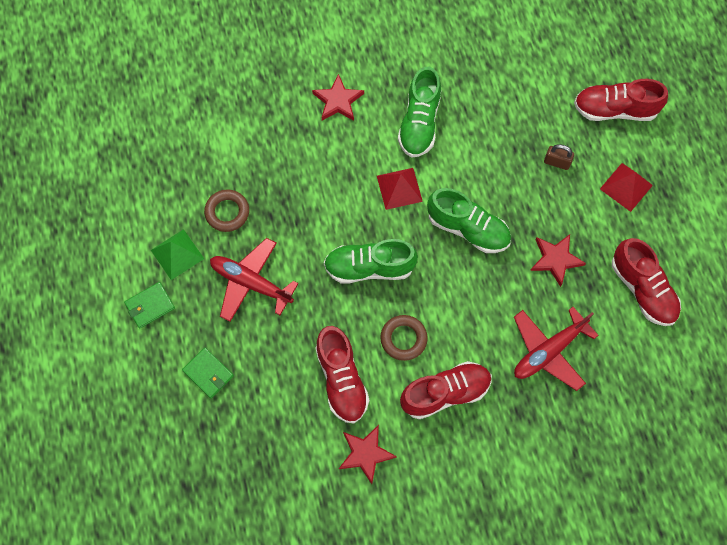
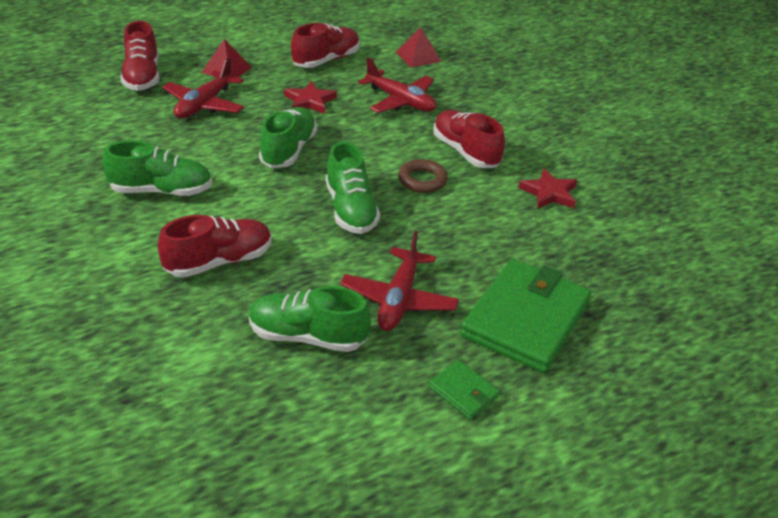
camera: 105 degrees left, 30 degrees down
(177, 254) = (381, 377): green pyramid -> none
(208, 373) = (525, 319): green wallet -> green wallet, size x2.25
(227, 212) = (308, 336): brown ring -> green shoe
(338, 101) = (130, 257): red star -> none
(341, 379) = (483, 216): red shoe -> red shoe (219, 261)
(399, 188) = (249, 198): red pyramid -> red pyramid (418, 56)
(556, 162) = (204, 104): brown padlock -> red plane

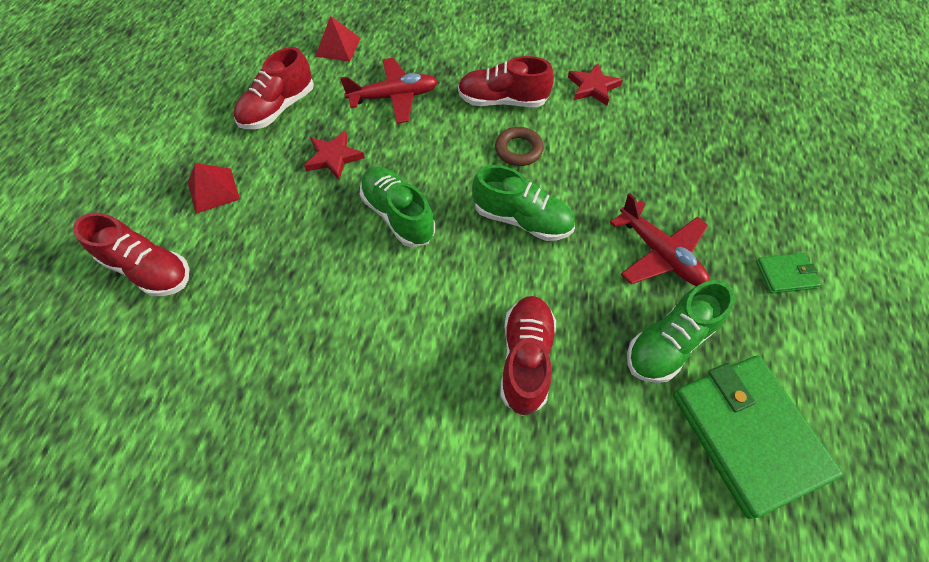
camera: 50 degrees left, 20 degrees up
(161, 191) = (377, 353): green shoe -> none
(204, 104) = (258, 241): red plane -> none
(326, 60) = (278, 108): red shoe -> red shoe turned 135 degrees counterclockwise
(525, 319) = (727, 190): green wallet -> green wallet (747, 434)

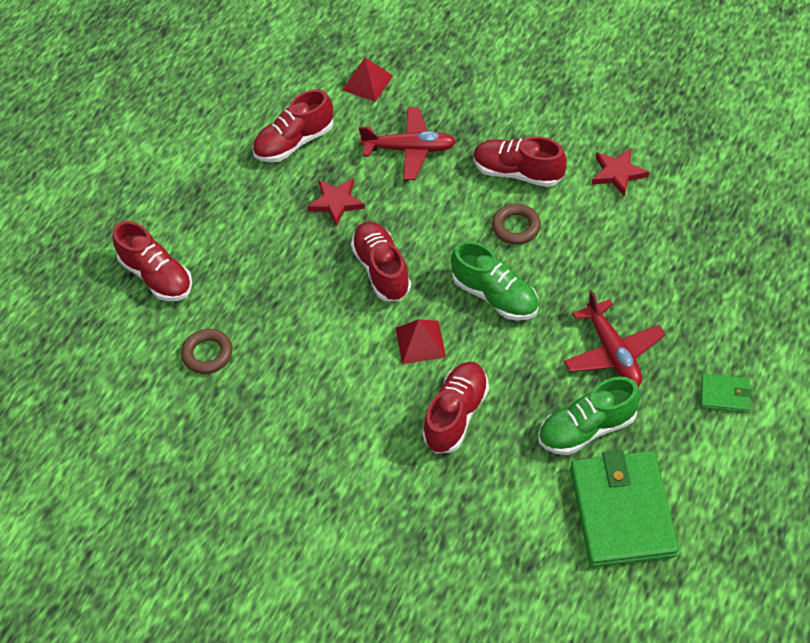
camera: 20 degrees right, 5 degrees down
(213, 190) = (221, 215): red pyramid -> red pyramid (420, 342)
(222, 348) = (207, 354): none -> brown ring
(398, 215) = (382, 270): green shoe -> red shoe

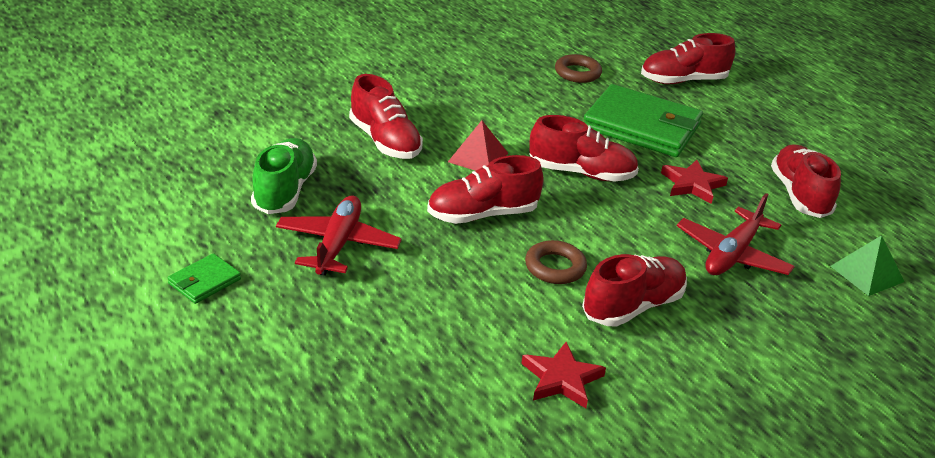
camera: 115 degrees right, 20 degrees down
(367, 82) = (867, 274): red pyramid -> green pyramid
(495, 296) = (482, 214): green shoe -> red shoe
(613, 352) = (337, 245): red plane -> red plane turned 90 degrees clockwise
(622, 511) = (192, 169): green wallet -> green wallet (642, 126)

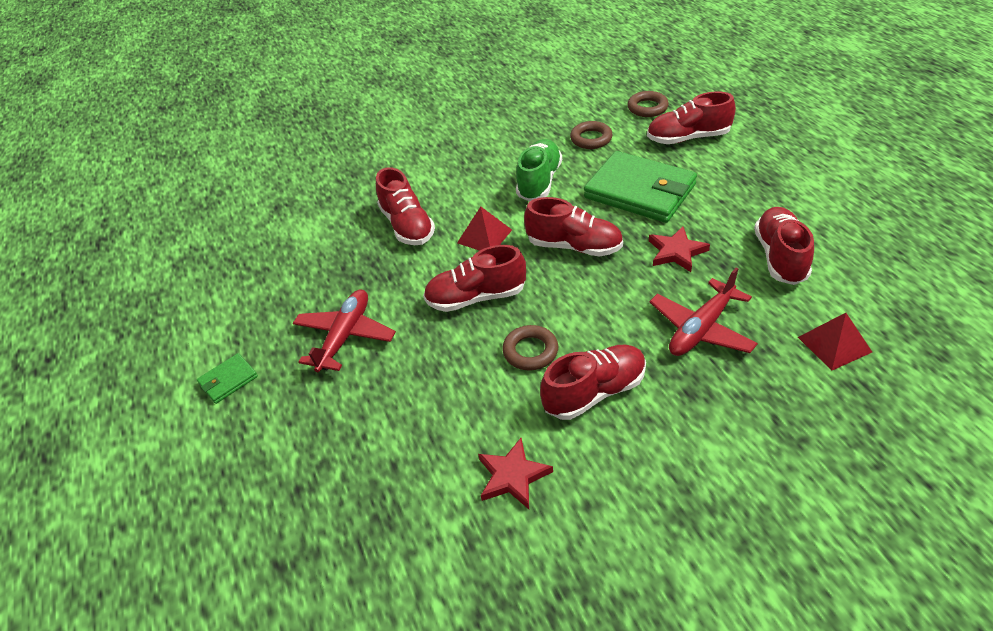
camera: 15 degrees right, 10 degrees up
(284, 191) = (313, 283): green shoe -> green shoe (539, 181)
(633, 49) = (647, 108): none -> brown ring
(867, 274) = (834, 344): green pyramid -> red pyramid

